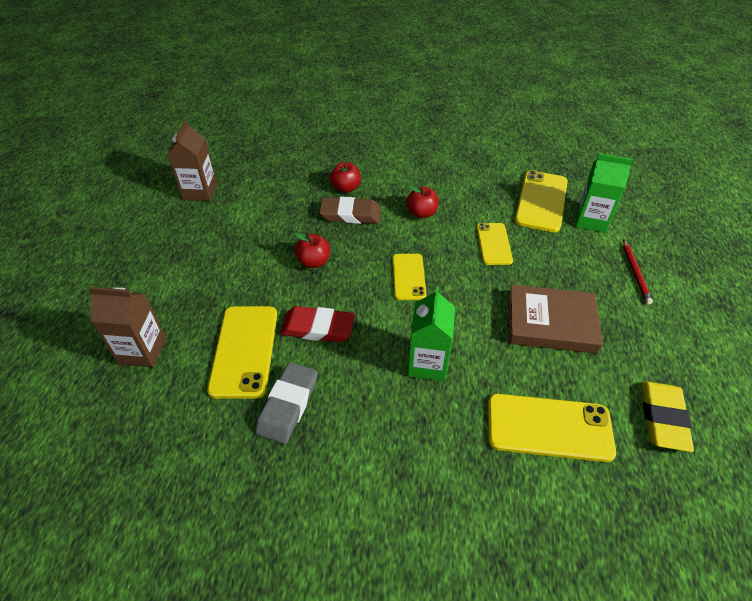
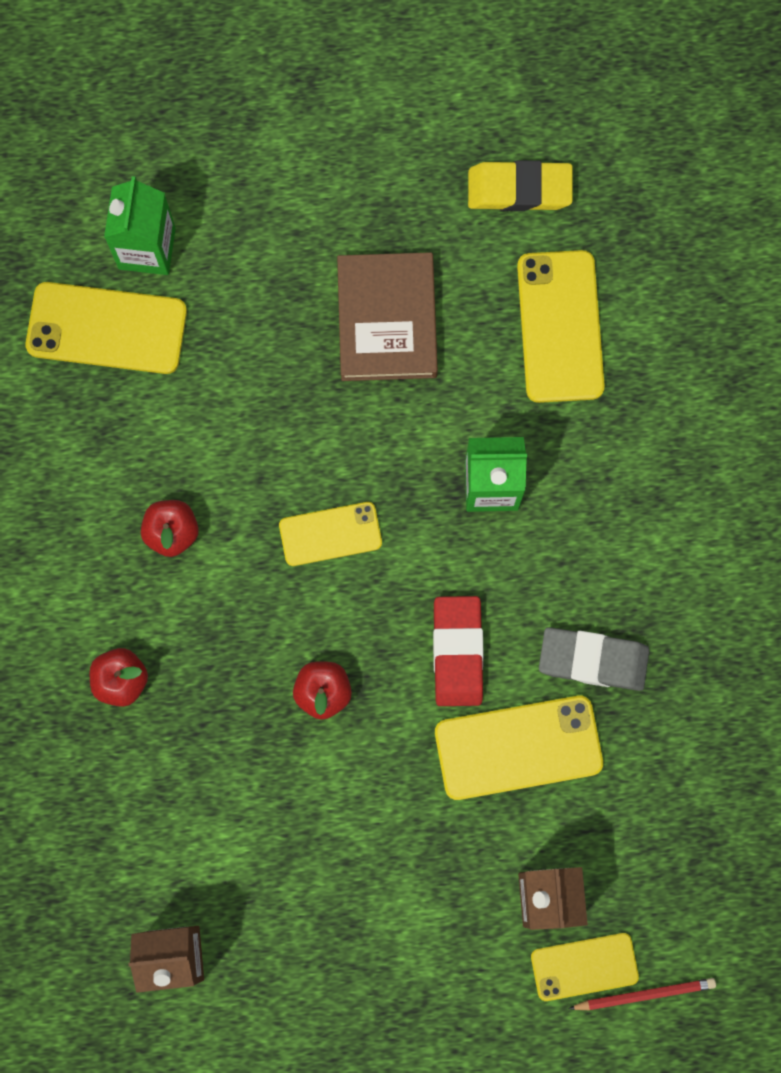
camera: 100 degrees left, 30 degrees up
(350, 214) = (195, 656): brown eraser -> none
(494, 244) = (231, 406): yellow phone -> yellow phone (584, 966)
(635, 273) = (262, 192): red pencil -> red pencil (644, 994)

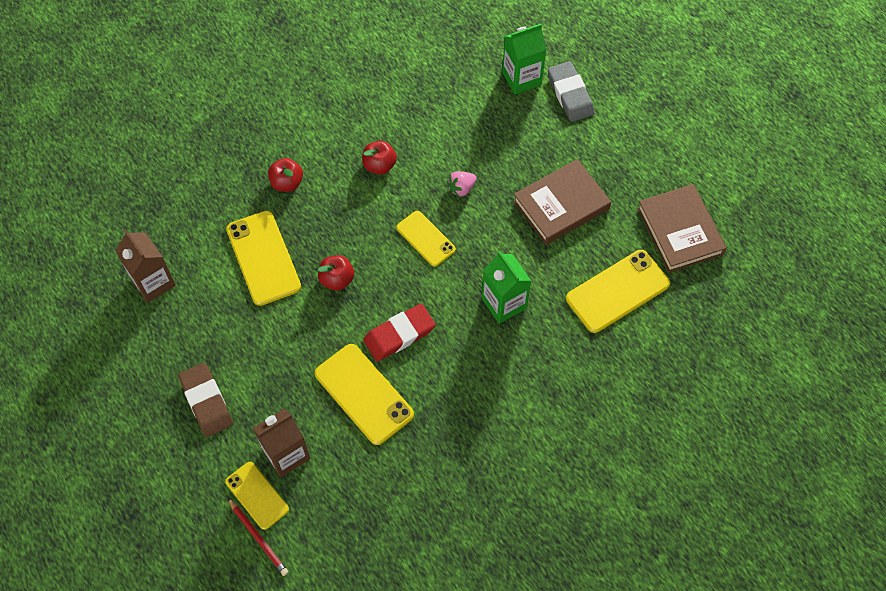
camera: 60 degrees right, 15 degrees down
(106, 328) = (467, 82): yellow phone -> yellow phone (263, 258)
(279, 439) = (461, 188): none -> pink strawberry
(408, 968) = (206, 401): none -> brown eraser
(519, 189) = (680, 231): yellow eraser -> brown book
(593, 660) = (438, 407): grey eraser -> grey eraser (570, 94)

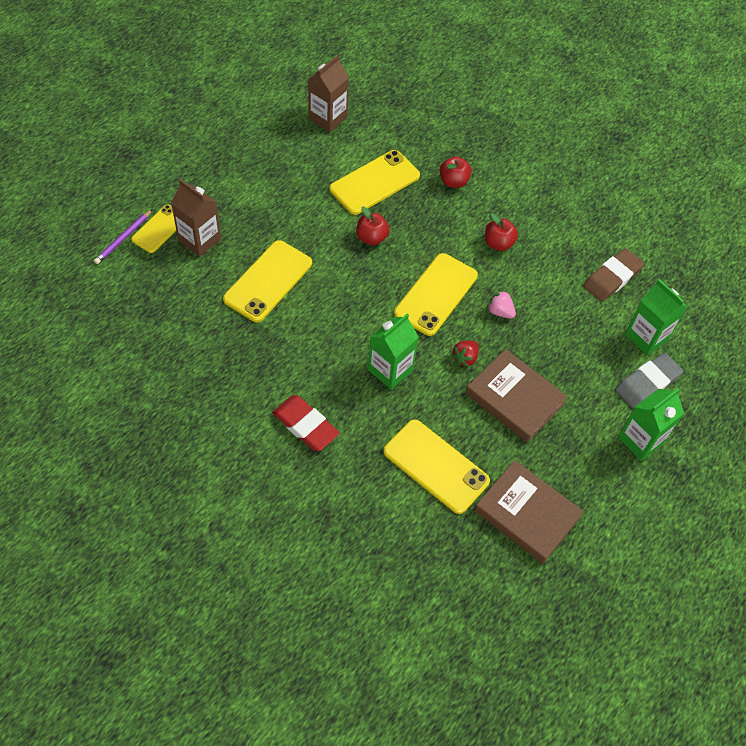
camera: 70 degrees right, 5 degrees down
(206, 401) = (233, 177): brown eraser -> brown eraser (612, 278)
(258, 538) = (123, 238): red pencil -> purple pencil
(399, 335) = (332, 295): red eraser -> red eraser (305, 425)
(425, 238) = (436, 294): yellow phone -> yellow phone, size x1.60
(506, 234) = (465, 358): none -> red strawberry
(626, 119) = (640, 440): none -> green carton
(680, 231) = (526, 514): brown book -> brown book turned 75 degrees clockwise

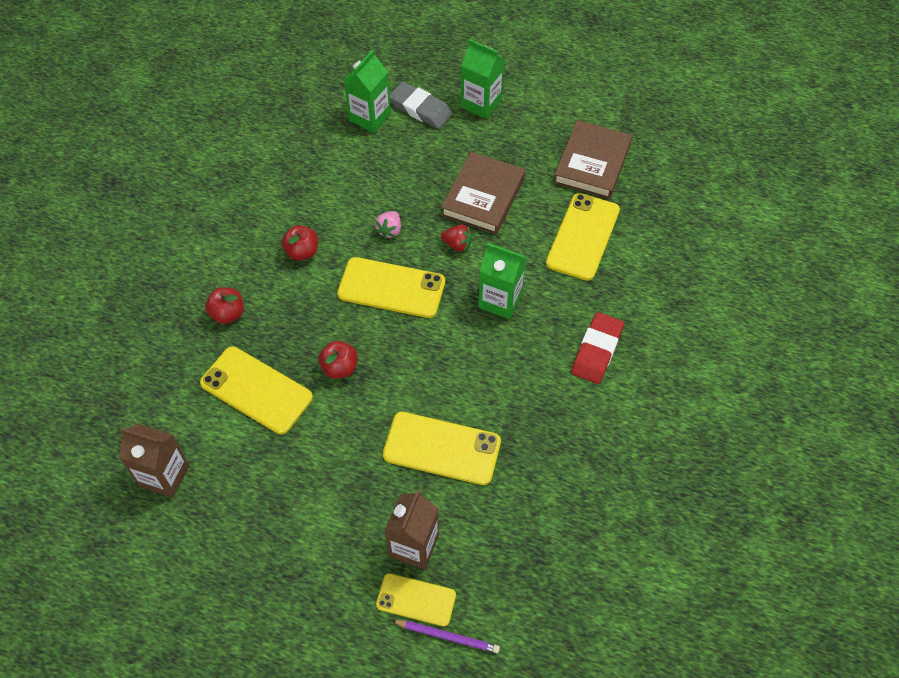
camera: 105 degrees left, 0 degrees up
(612, 278) = (310, 153): brown eraser -> none

